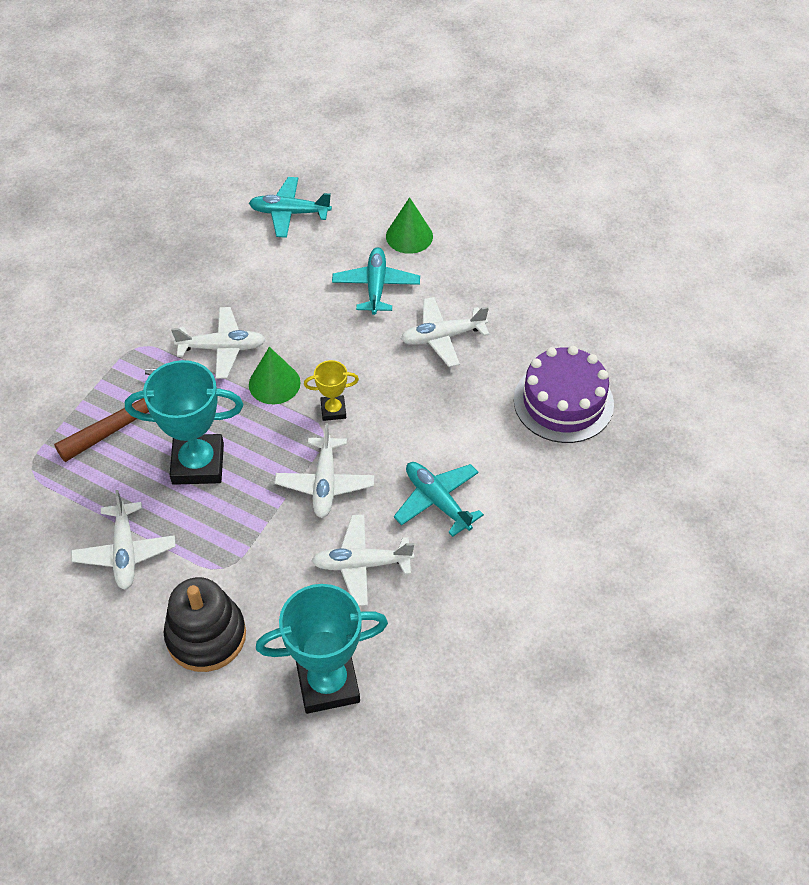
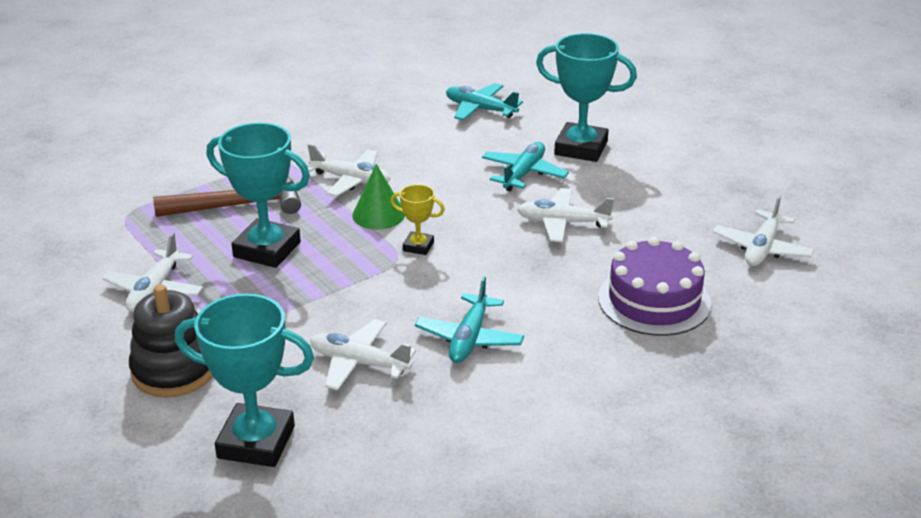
camera: 25 degrees right, 20 degrees down
(325, 483) = (370, 295): white plane -> white plane (762, 248)
(409, 236) = (581, 148): green cone -> turquoise trophy
(437, 501) = (469, 338): turquoise plane -> turquoise plane turned 150 degrees counterclockwise

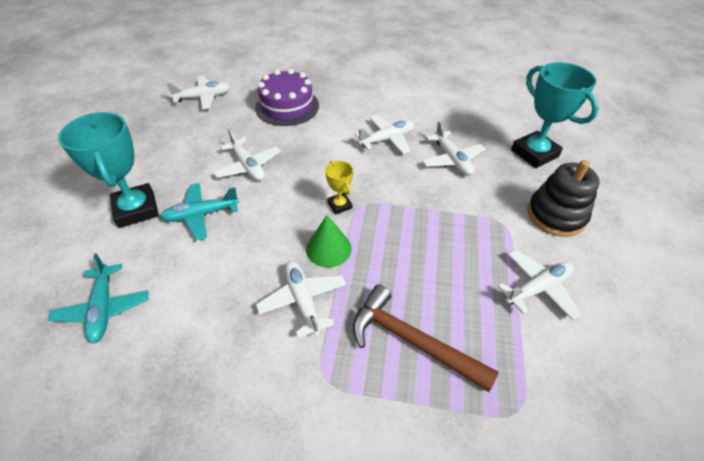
camera: 135 degrees left, 15 degrees up
(267, 249) = (431, 271): turquoise trophy -> none
(469, 338) = (387, 139): turquoise plane -> white plane

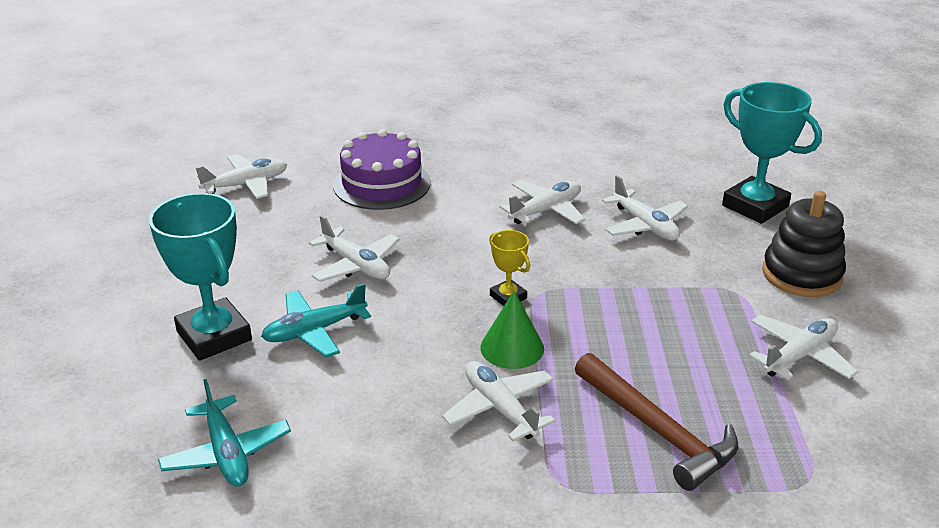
camera: 10 degrees left, 15 degrees down
(412, 341) = (657, 430): brown hammer -> brown hammer turned 150 degrees counterclockwise

